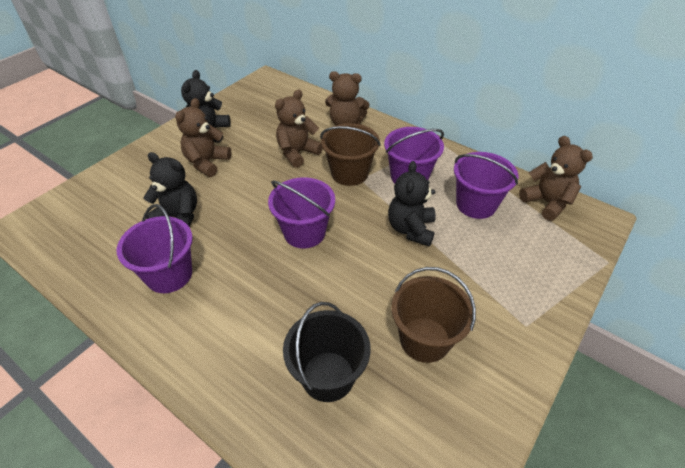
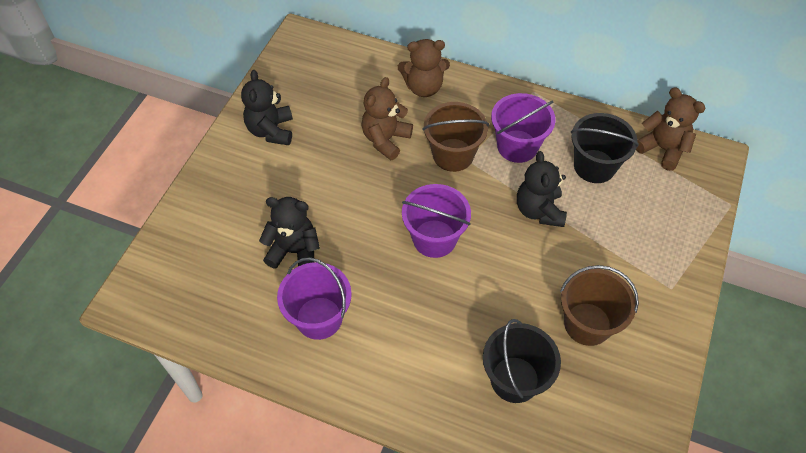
camera: 15 degrees left, 10 degrees up
(207, 162) = (289, 174): brown teddy bear -> none
(476, 204) = (594, 166): purple bucket -> black bucket

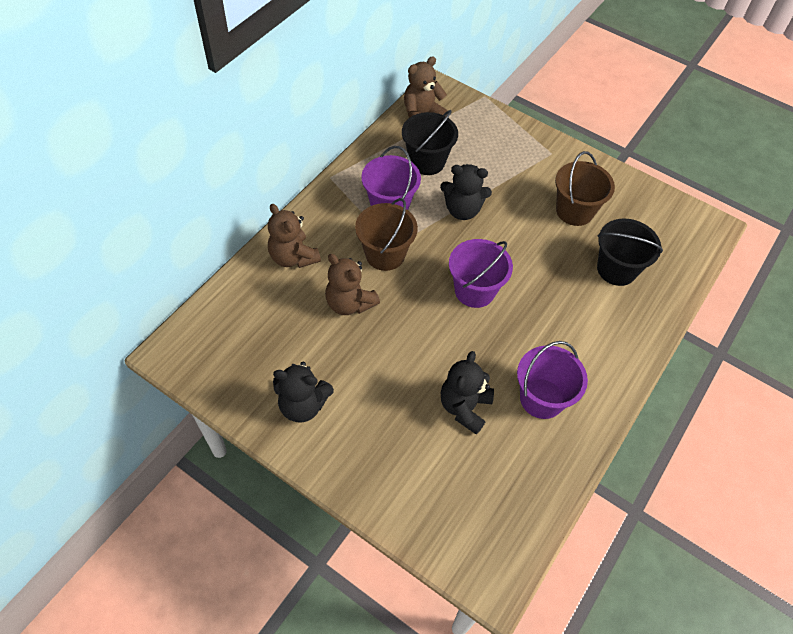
camera: 80 degrees left, 0 degrees up
(423, 87) = (293, 257): brown teddy bear -> brown teddy bear turned 135 degrees clockwise

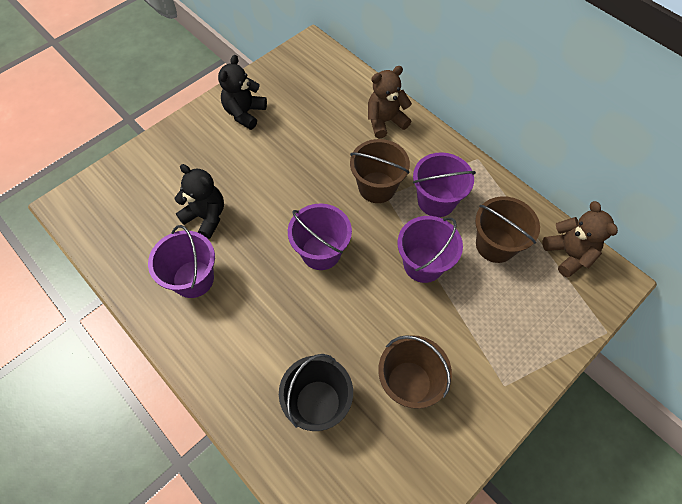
camera: 105 degrees right, 5 degrees up
(349, 303) = (329, 153): brown teddy bear -> none
(427, 161) = (495, 245): black bucket -> brown bucket
(462, 210) = (423, 264): black teddy bear -> purple bucket

